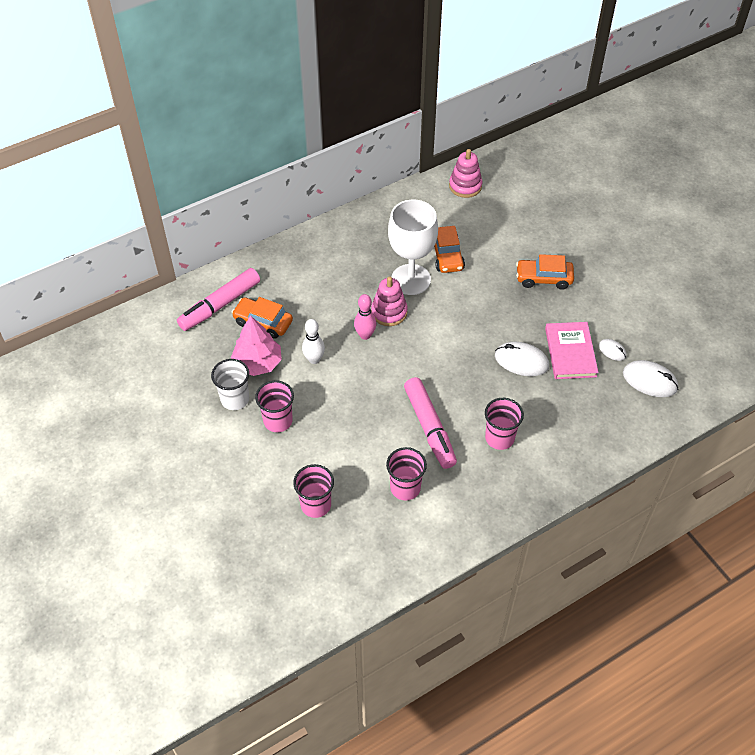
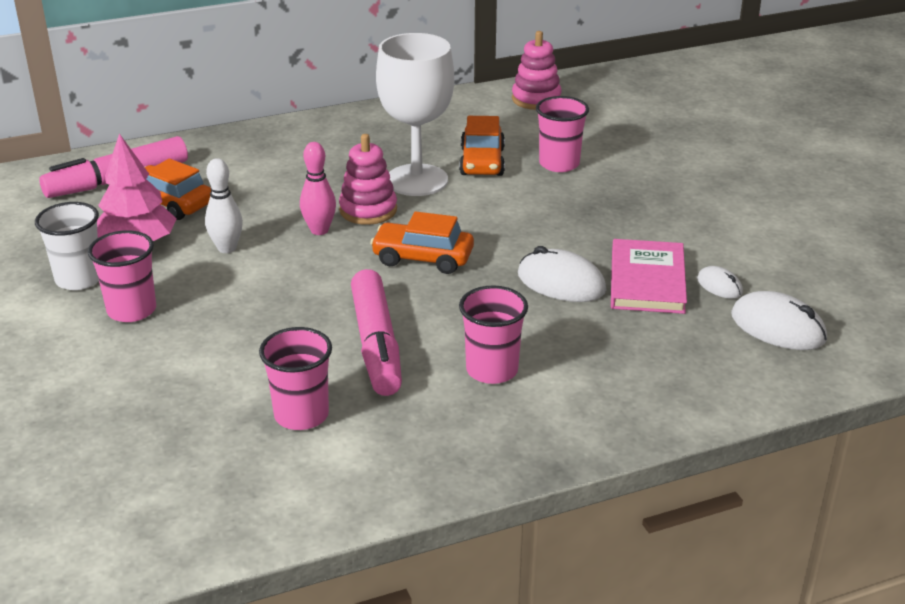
camera: 10 degrees right, 20 degrees down
(316, 505) = (137, 419): pink cup -> pink cup (559, 164)
(543, 278) = (626, 197): orange car -> orange car (423, 258)

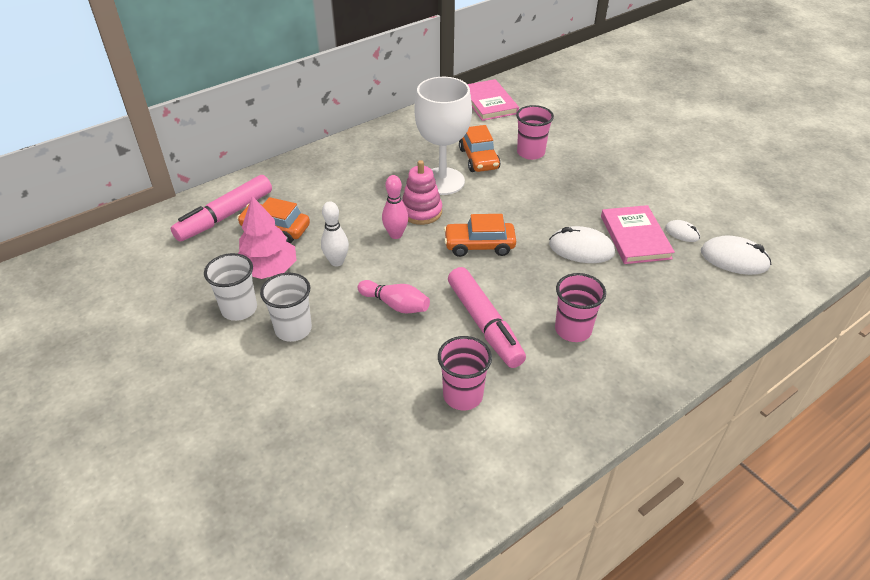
camera: 15 degrees left, 10 degrees up
(132, 310) = (293, 329): pink cup -> white cup
(274, 305) = (395, 305): none -> pink bowling pin
(536, 99) = (489, 102): pink stacking toy -> pink book

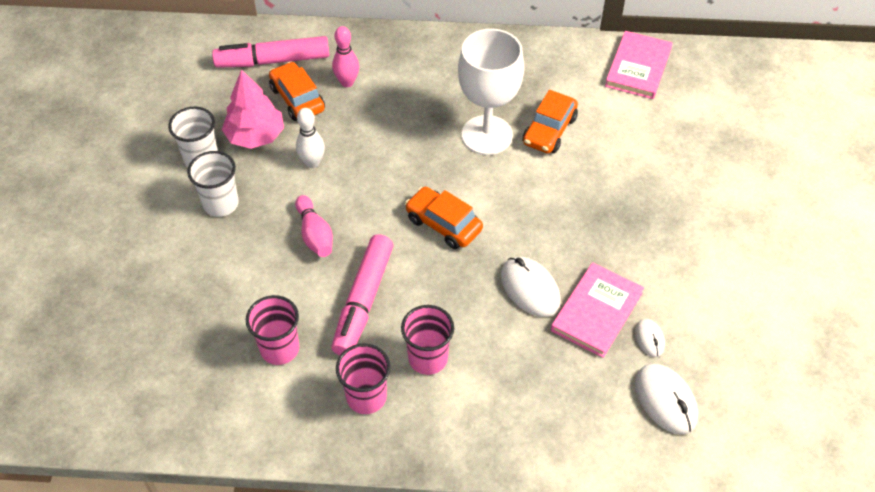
camera: 40 degrees right, 10 degrees up
(396, 234) = (386, 166): pink bowling pin -> pink bowling pin (347, 82)
(421, 212) = (432, 157): pink stacking toy -> none
(530, 153) = (609, 154): pink cup -> pink cup (366, 397)

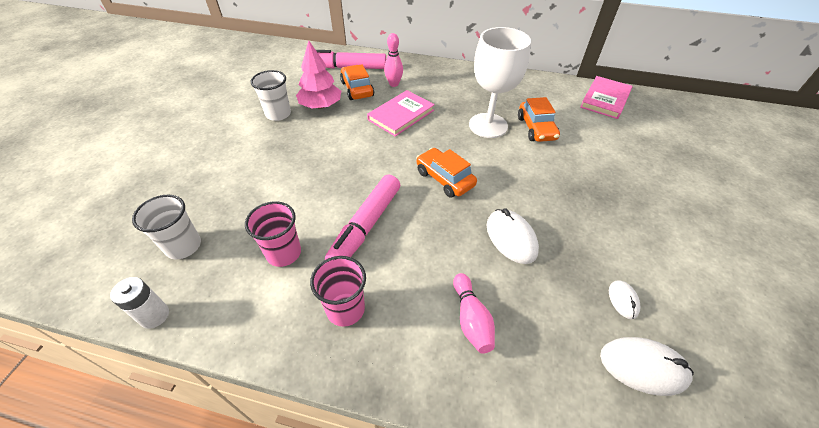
camera: 10 degrees right, 5 degrees down
(167, 438) = (154, 315): none -> white battery
(221, 204) = (280, 142): white cup -> white cup (183, 246)
(312, 162) = (355, 126): white bowling pin -> none
(315, 234) = (342, 172): pink bowling pin -> pink bowling pin (471, 319)
(428, 358) = (410, 283): pink cup -> none
(549, 130) = (536, 128): orange car -> orange car turned 45 degrees counterclockwise
(596, 311) = (571, 267): pink book -> pink book (401, 115)
(665, 400) = (643, 367): white mouse -> white mouse turned 60 degrees counterclockwise

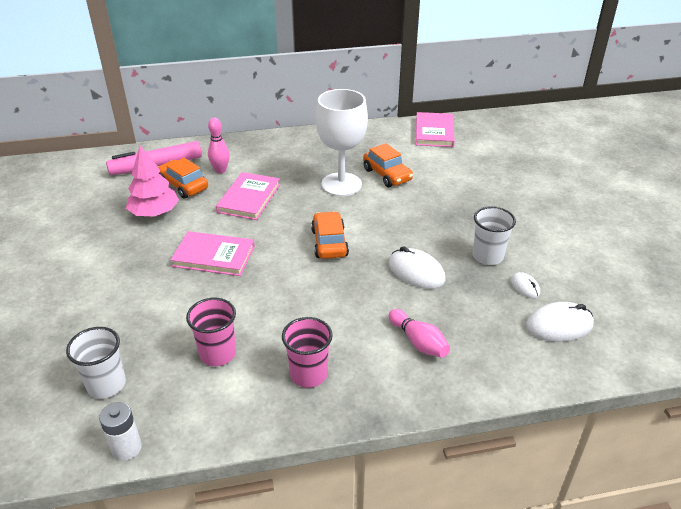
camera: 25 degrees left, 10 degrees down
(278, 114) = (111, 234): white cup -> white cup (487, 256)
(340, 158) = (214, 256): none -> pink book
(366, 226) = (281, 305): pink marker -> none
(445, 178) = (329, 243): orange car -> orange car turned 60 degrees clockwise

